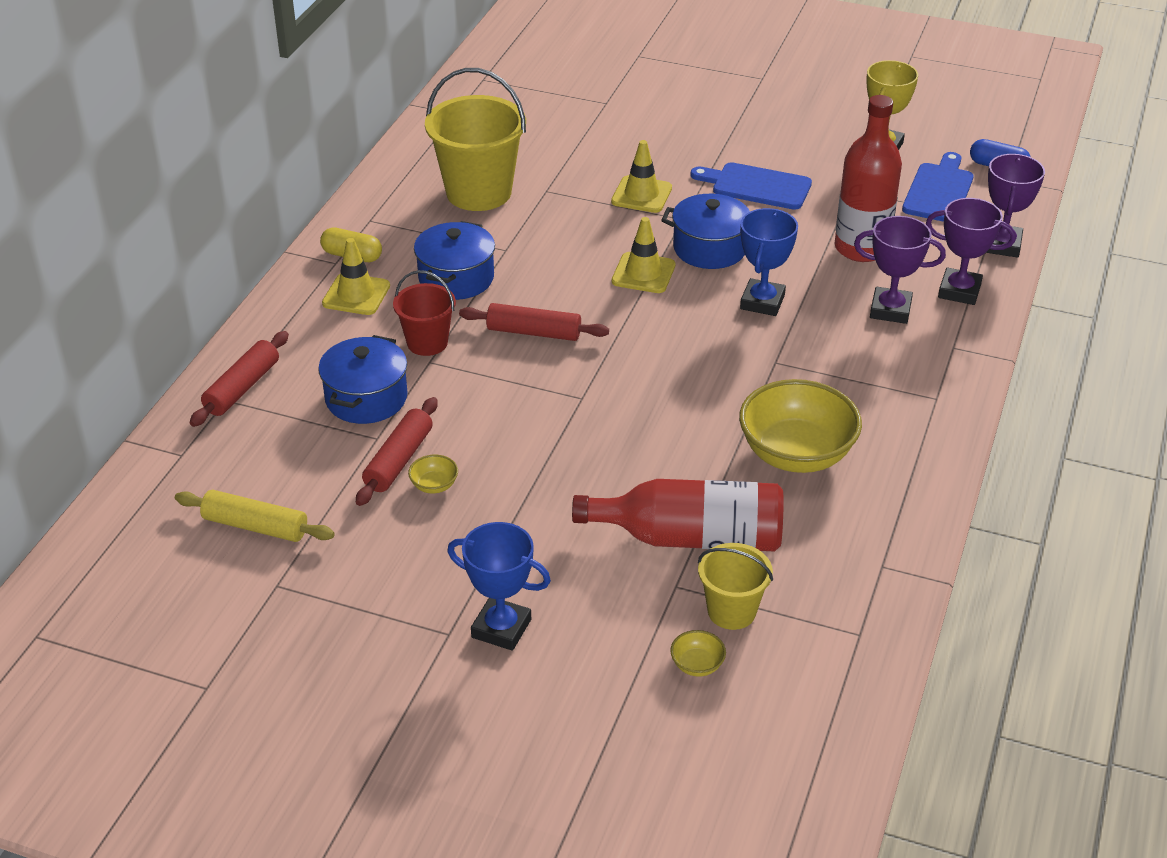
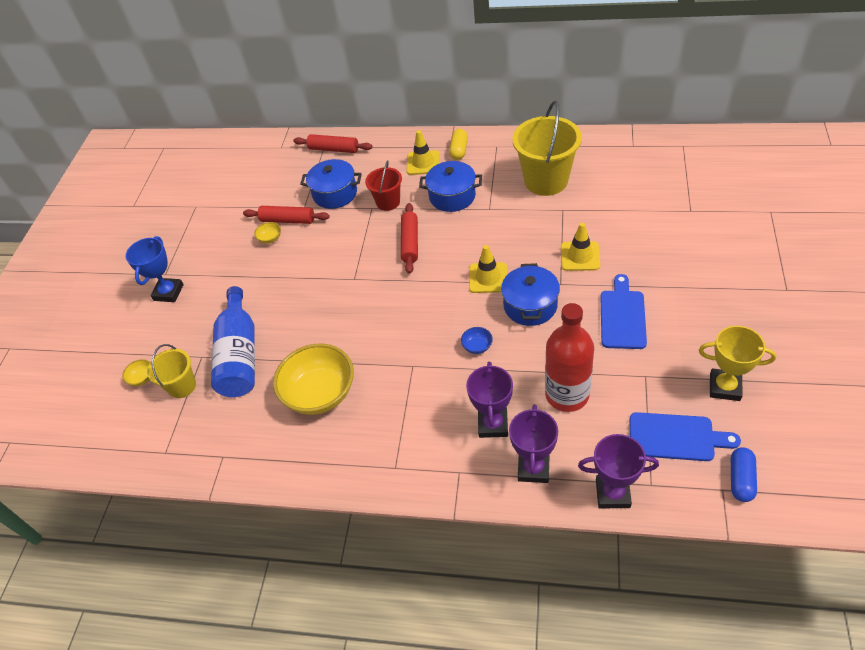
camera: 85 degrees right, 10 degrees up
(255, 526) = (234, 187): yellow rolling pin -> none
(690, 537) = (240, 355): red bottle -> blue bottle
(762, 302) = (477, 346): blue trophy -> blue bowl

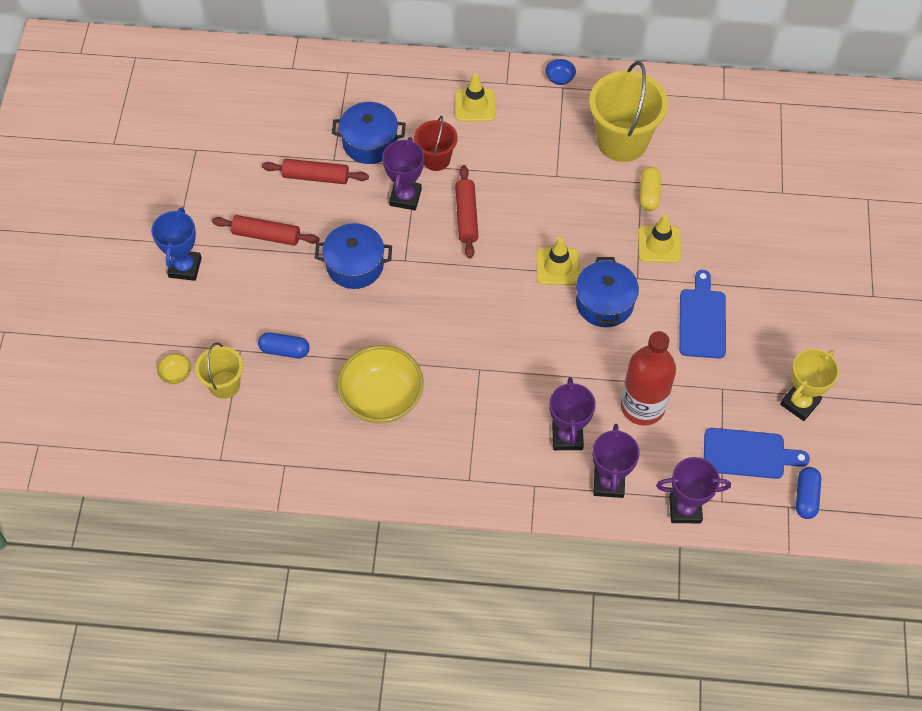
camera: 10 degrees left, 10 degrees up
(240, 355) = (285, 350): blue bottle -> blue capsule
(270, 239) = (298, 201): yellow bowl -> none
(333, 149) = (361, 76): red rolling pin -> red rolling pin (266, 235)
(360, 231) = (405, 197): none -> purple trophy
(452, 196) = (512, 156): blue pot -> blue pot (355, 265)
(459, 150) = (517, 90): yellow capsule -> yellow capsule (649, 194)
(477, 346) = (548, 349): blue bowl -> blue bowl (560, 78)
(724, 387) = (800, 403): yellow trophy -> yellow trophy turned 60 degrees counterclockwise

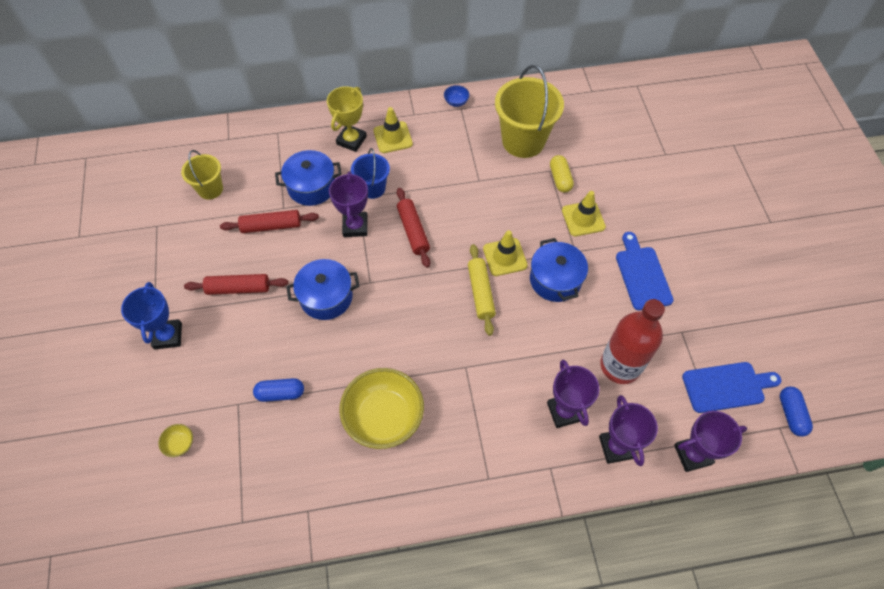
camera: 15 degrees left, 0 degrees up
(224, 385) = (230, 442): yellow bucket -> yellow bucket (210, 189)
(436, 159) = (373, 188): red bucket -> blue bucket
(519, 298) = (480, 292): none -> yellow rolling pin
(800, 403) = (750, 328): yellow trophy -> yellow trophy (351, 140)

